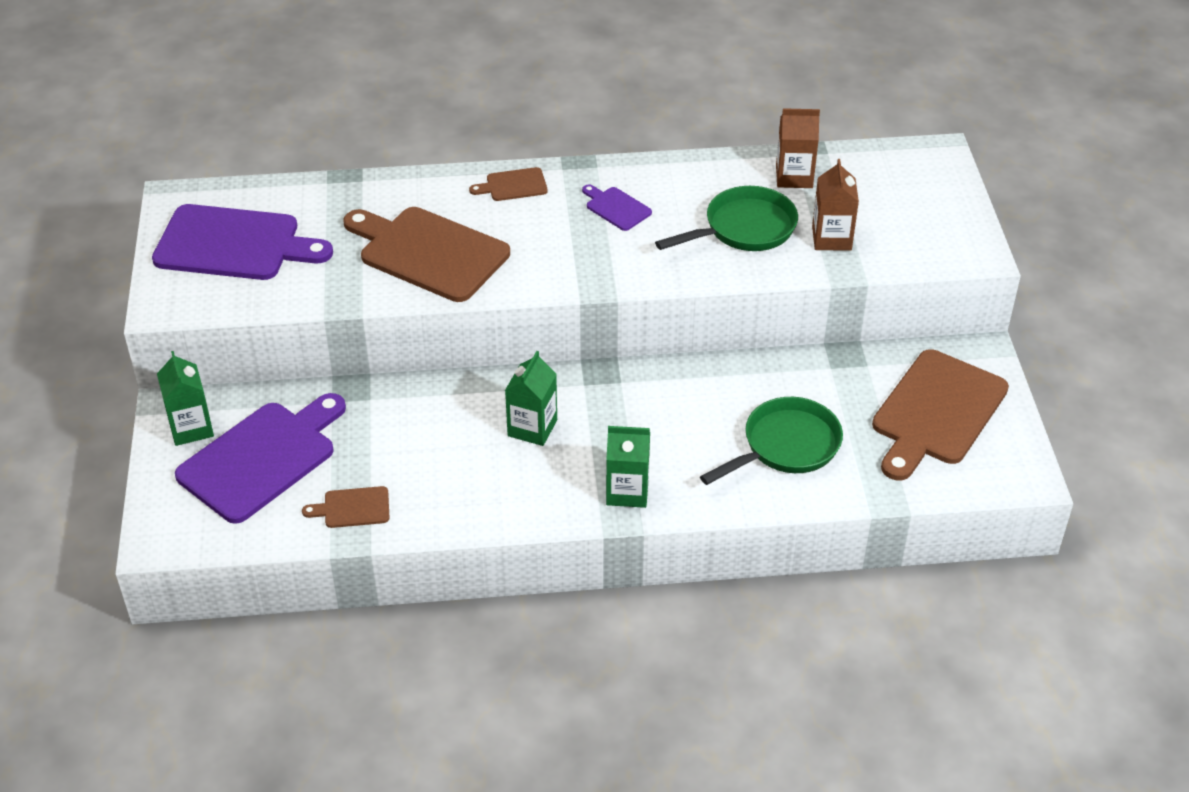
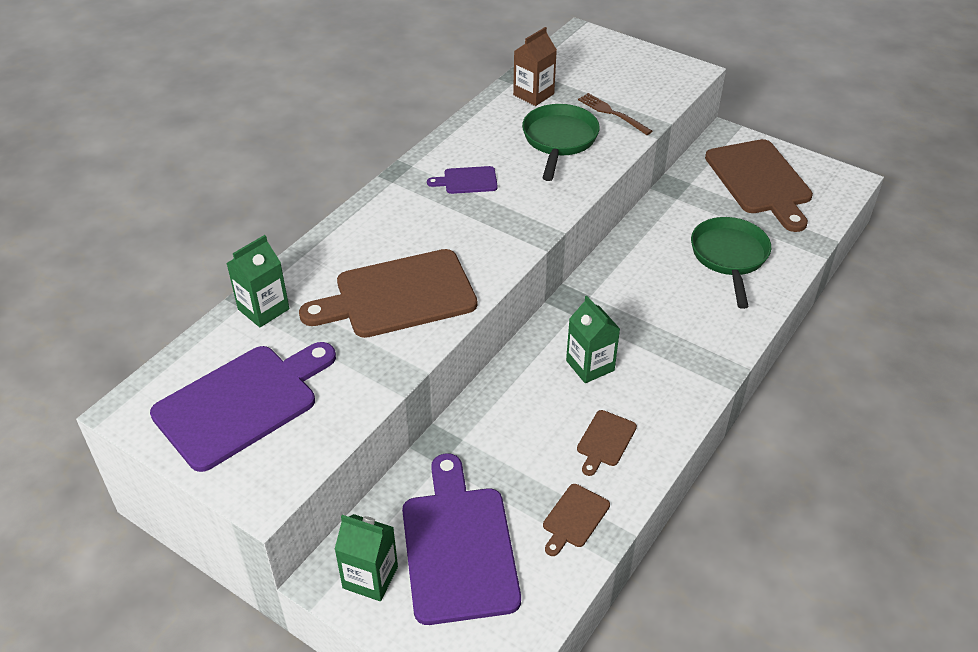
camera: 50 degrees left, 0 degrees up
(513, 185) = (379, 213): brown cutting board -> brown cutting board (605, 441)
(627, 491) = (702, 353): green carton -> green carton (263, 309)
(831, 238) = (611, 113): brown carton -> brown fork

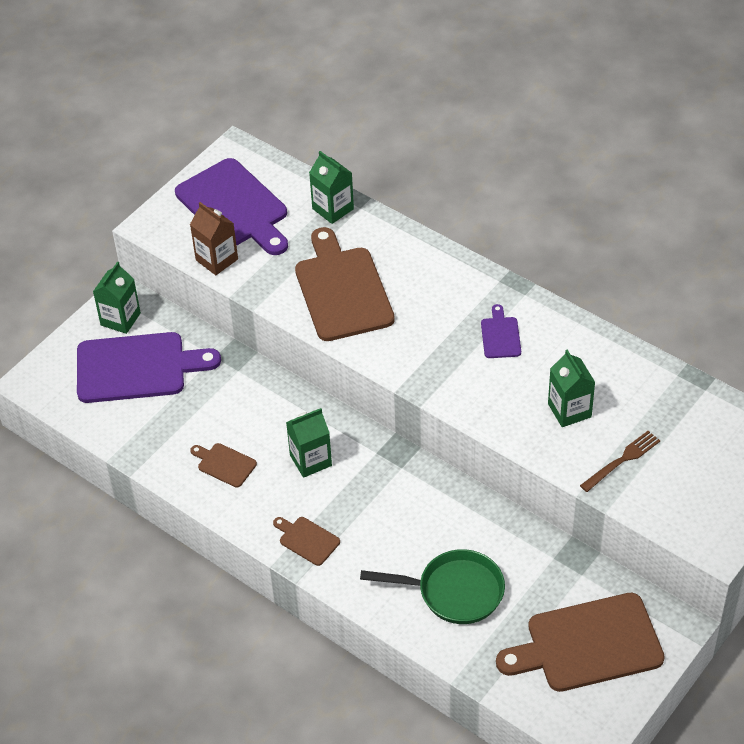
camera: 95 degrees right, 5 degrees up
(533, 94) = (655, 393): brown carton -> brown carton (217, 259)
(559, 140) = (569, 410): green pan -> green carton
(574, 518) = (151, 438): brown cutting board -> brown cutting board (307, 540)

